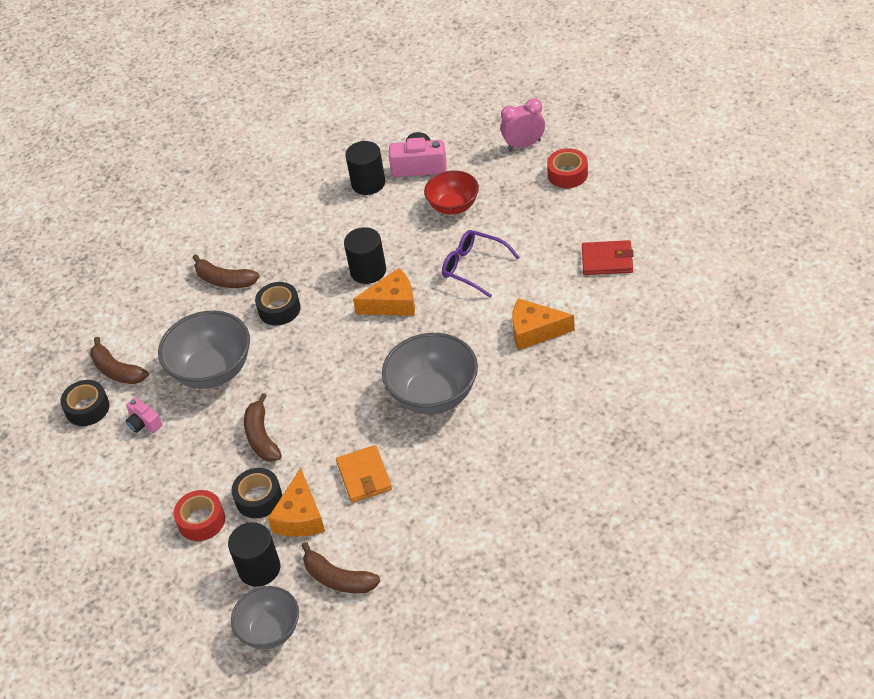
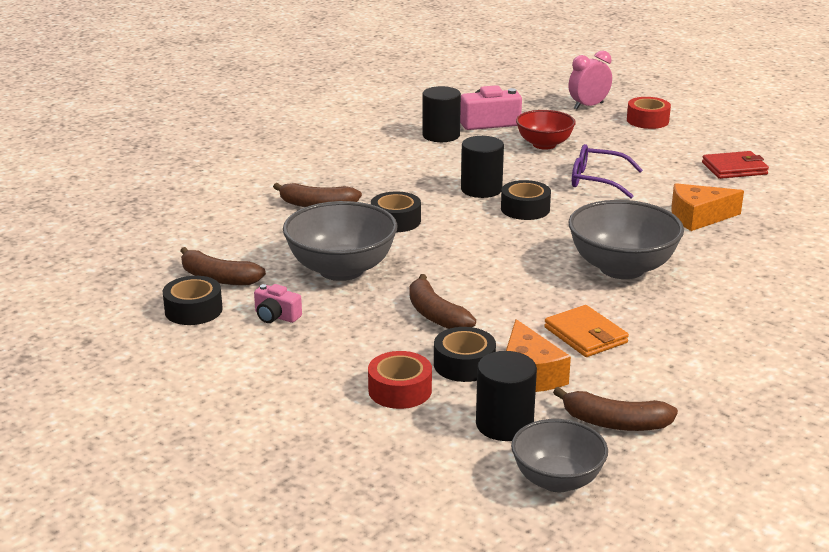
camera: 20 degrees left, 20 degrees down
(392, 303) = (525, 209): orange cheese -> black tape

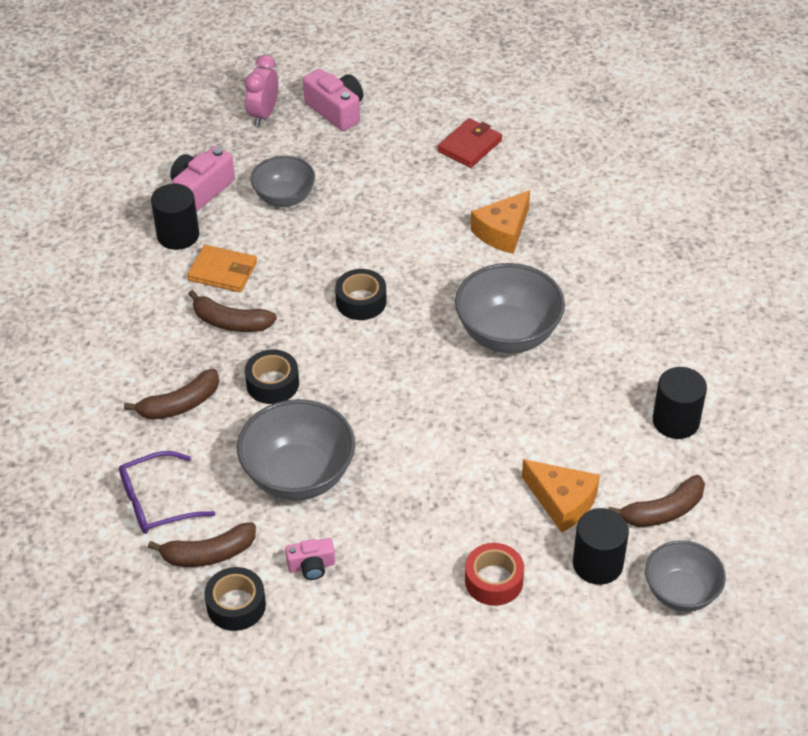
camera: 40 degrees left, 20 degrees up
(435, 315) = (430, 481): brown banana -> brown banana (230, 322)
(464, 364) = (508, 521): black tape -> none
(481, 189) = (298, 296): black cylinder -> black cylinder (676, 421)
(544, 144) = (284, 198): red bowl -> grey bowl
(585, 335) = (557, 431): orange wallet -> orange wallet (222, 271)
(597, 180) = (379, 226): purple glasses -> purple glasses (157, 502)
(647, 120) = (336, 110): red tape -> pink camera

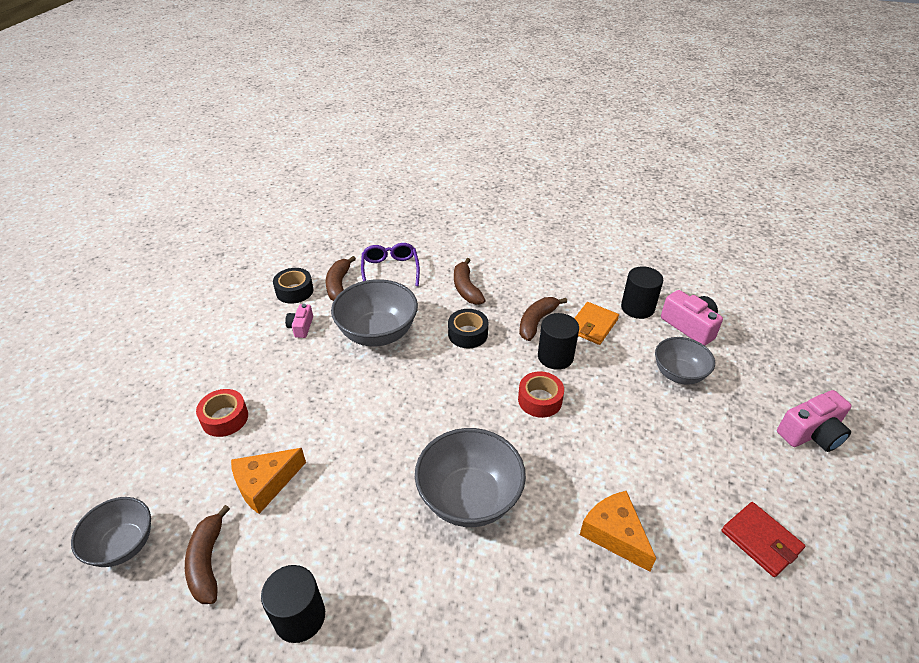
camera: 105 degrees right, 5 degrees down
(264, 114) = (798, 379): pink clock -> none
(361, 301) = (540, 400): black tape -> red tape
(597, 564) = (192, 490): black cylinder -> black cylinder (555, 356)

